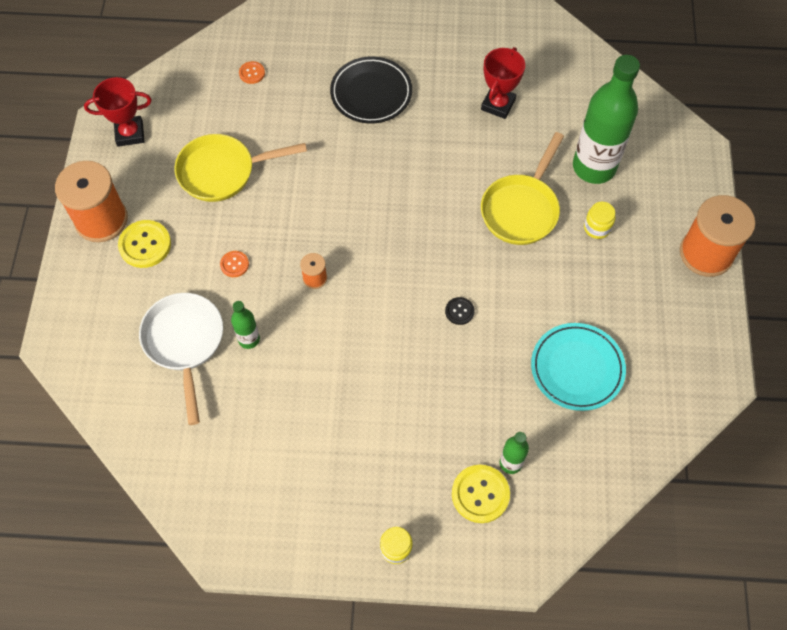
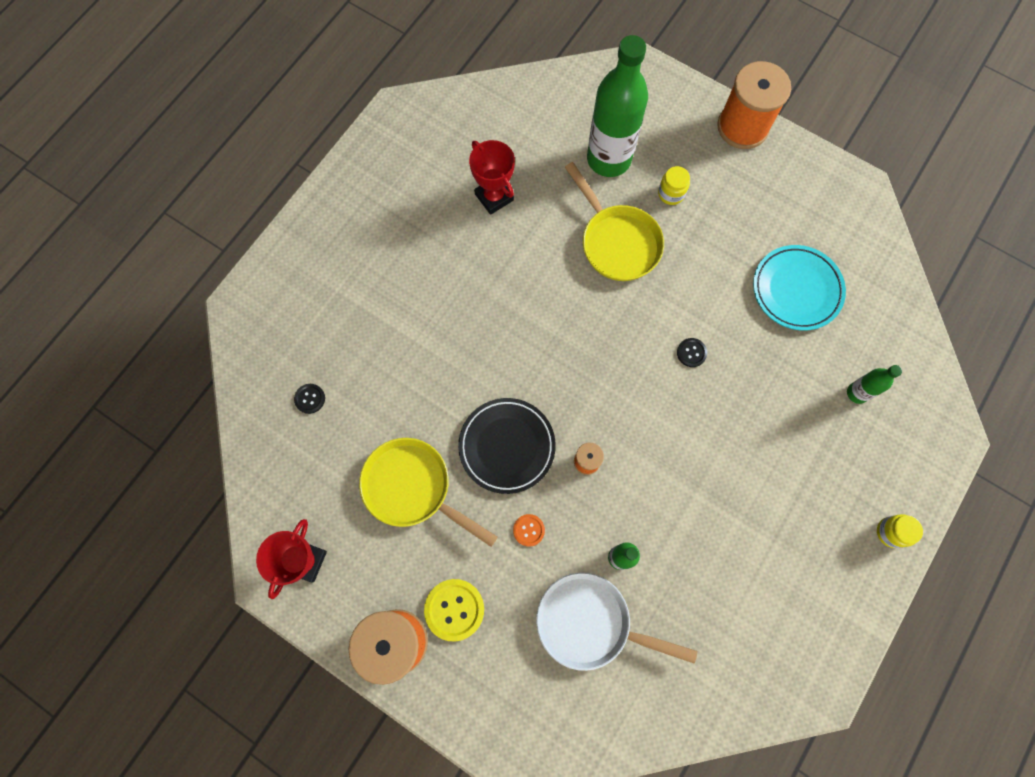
camera: 60 degrees left, 10 degrees up
(223, 171) = (413, 488): yellow pan -> yellow pan turned 105 degrees clockwise
(252, 73) = (310, 399): orange button -> black button
(371, 93) = (409, 299): black plate -> black plate (507, 446)
(480, 494) = (873, 434): yellow button -> none

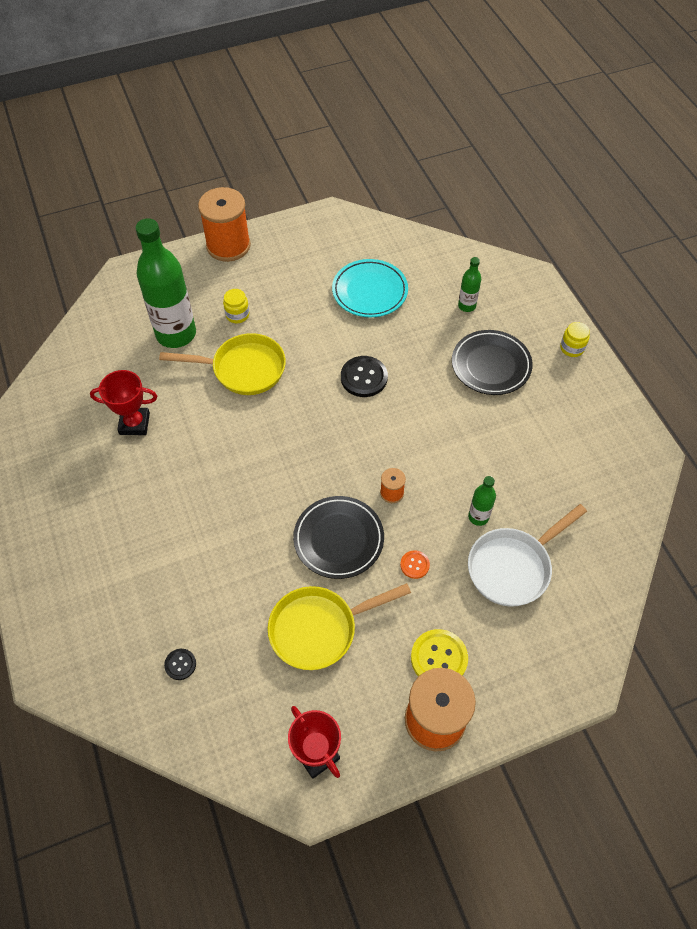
camera: 55 degrees left, 15 degrees down
(691, 353) = (364, 377): black button -> black button, size x1.83
(802, 463) = (491, 365): none -> black plate

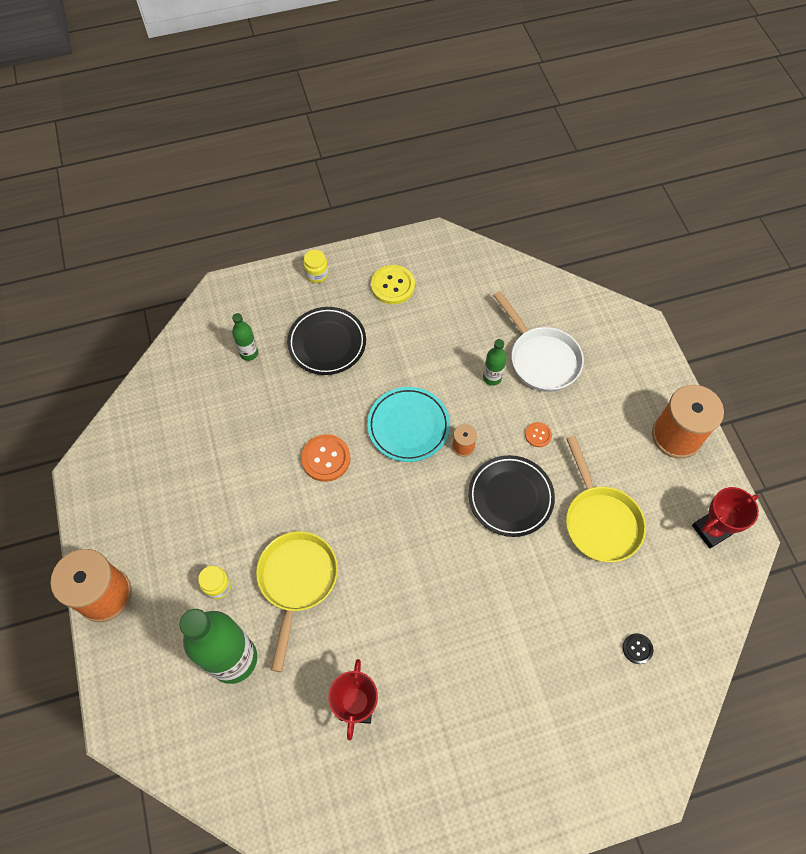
camera: 85 degrees left, 5 degrees up
(364, 377) = (326, 458): black button -> orange button
(370, 291) = (211, 442): turquoise plate -> turquoise plate (408, 426)
(439, 658) = (624, 426): yellow button -> yellow button (392, 285)

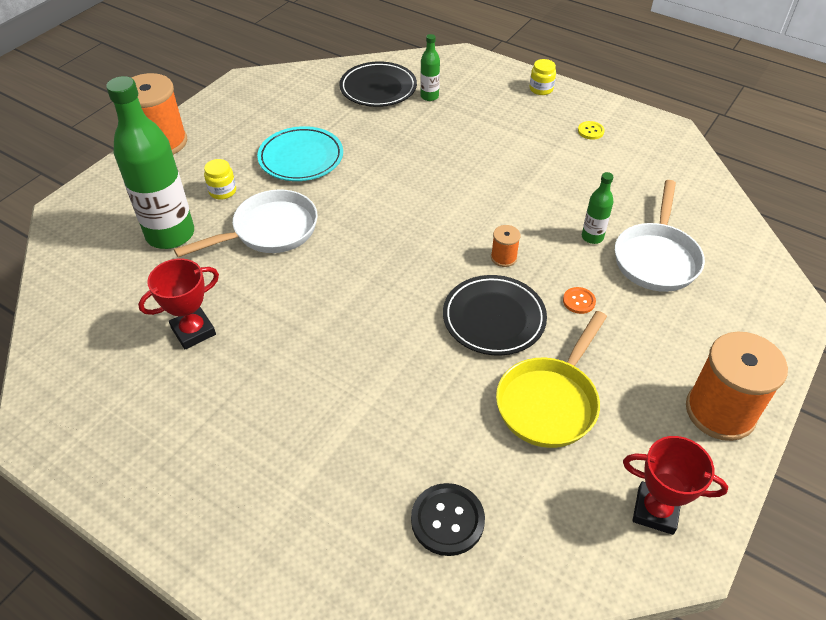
camera: 50 degrees right, 15 degrees down
(297, 581) = (269, 231): yellow pan -> white pan
(326, 458) = (392, 185): orange button -> none
(327, 343) = (491, 128): black plate -> black plate (378, 88)
(392, 285) = (590, 131): yellow button -> yellow button, size x0.55
(408, 426) = (479, 213): turquoise plate -> turquoise plate (301, 158)
(637, 649) = (447, 520): black button -> black button, size x1.83

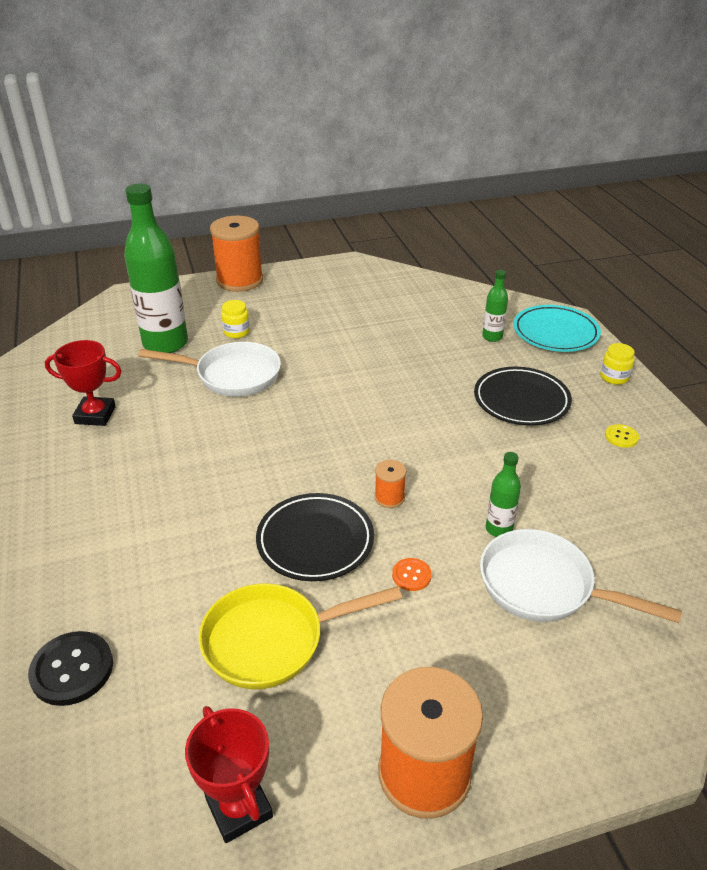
camera: 40 degrees right, 10 degrees down
(301, 158) = (322, 335): turquoise plate -> turquoise plate (555, 333)
(378, 88) = (453, 312): black plate -> black plate (521, 400)
(656, 258) = (544, 586): white pan -> white pan turned 60 degrees clockwise

